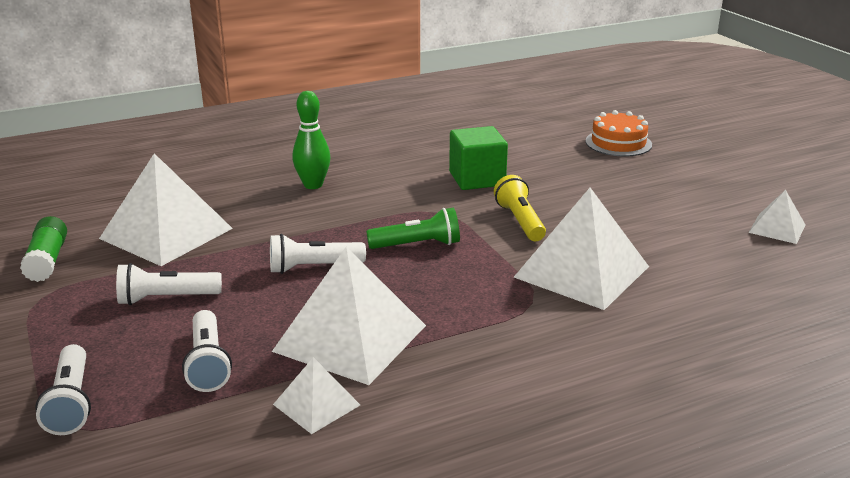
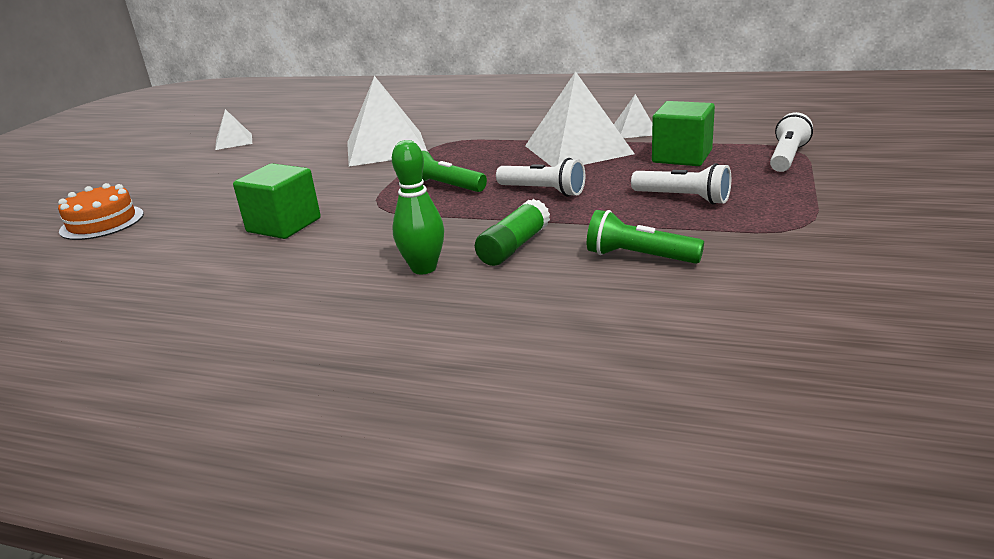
camera: 135 degrees left, 0 degrees up
(47, 260) = (789, 262): green glue stick -> green glue stick (514, 246)
(166, 233) = (639, 257): white pyramid -> green flashlight
(208, 363) = (682, 157): white flashlight -> green cube
(520, 221) = (344, 183): yellow flashlight -> none

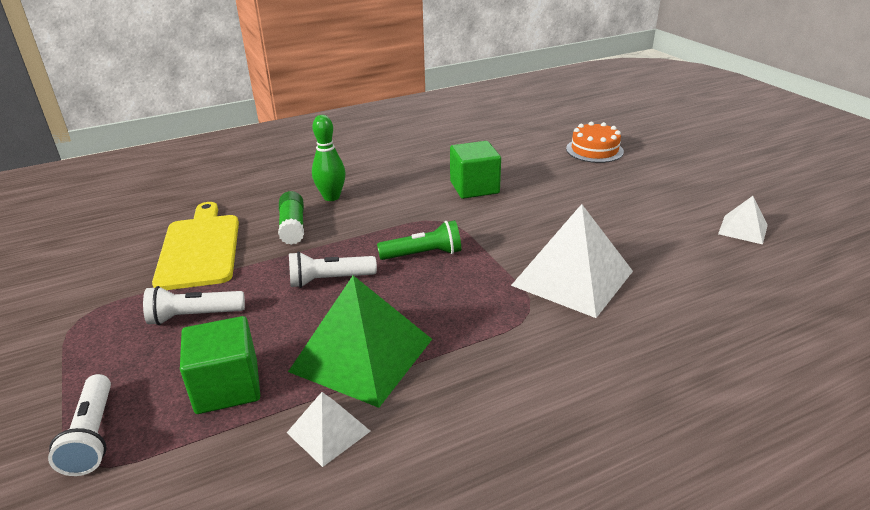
camera: 135 degrees right, 5 degrees up
(578, 149) = (362, 354): white pyramid -> green pyramid
(639, 257) = (199, 248): green flashlight -> yellow cutting board

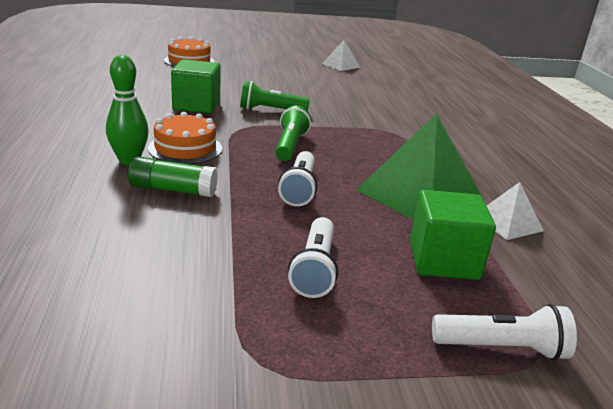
camera: 75 degrees left, 5 degrees down
(199, 248) = (159, 252): yellow cutting board -> none
(372, 210) = (185, 148): none -> orange cake
(507, 223) = (270, 110): none -> green flashlight
(572, 278) = (362, 113): white pyramid -> none

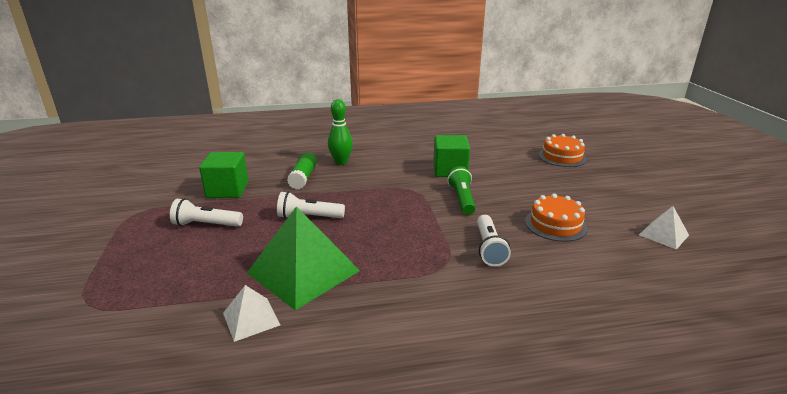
camera: 90 degrees right, 0 degrees up
(185, 148) = (365, 175): orange cake -> orange cake (555, 224)
(290, 146) = (385, 211): green flashlight -> none
(443, 260) = (201, 274): green cube -> green cube (227, 190)
(502, 348) = (102, 287): white flashlight -> white flashlight (489, 248)

